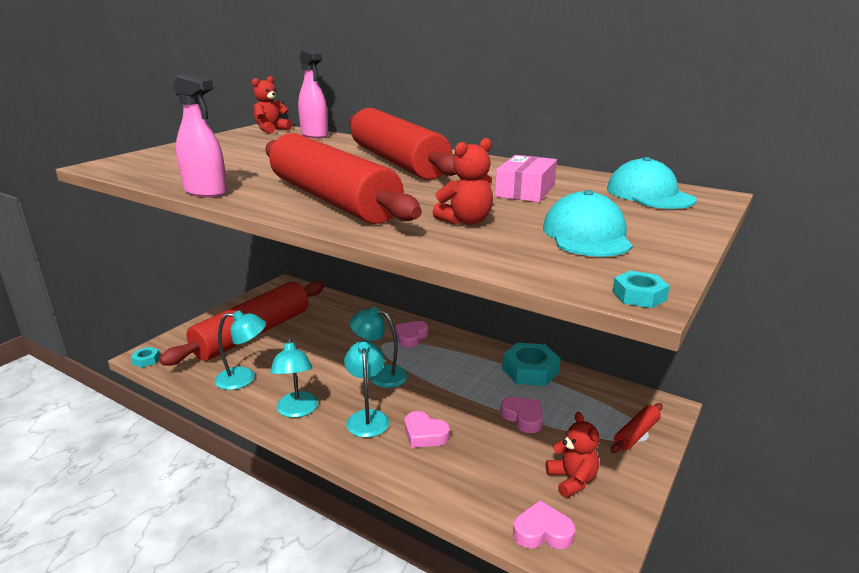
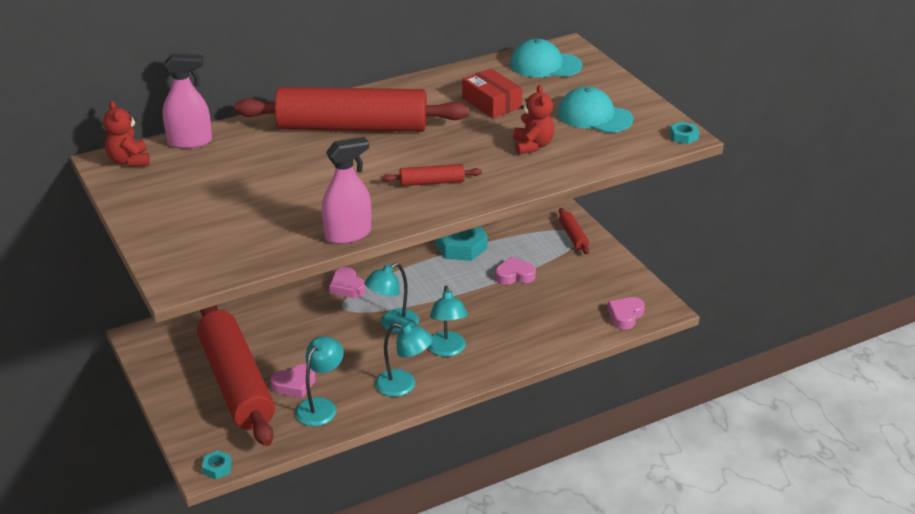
camera: 60 degrees left, 10 degrees up
(332, 199) = (432, 182): red rolling pin -> red rolling pin, size x0.40
(367, 417) = (447, 350): turquoise lamp -> turquoise lamp turned 120 degrees counterclockwise
(424, 434) = (493, 328): pink heart -> pink heart (294, 384)
(525, 191) = (491, 103): pink box -> red box
(572, 480) = (593, 284): red teddy bear -> none

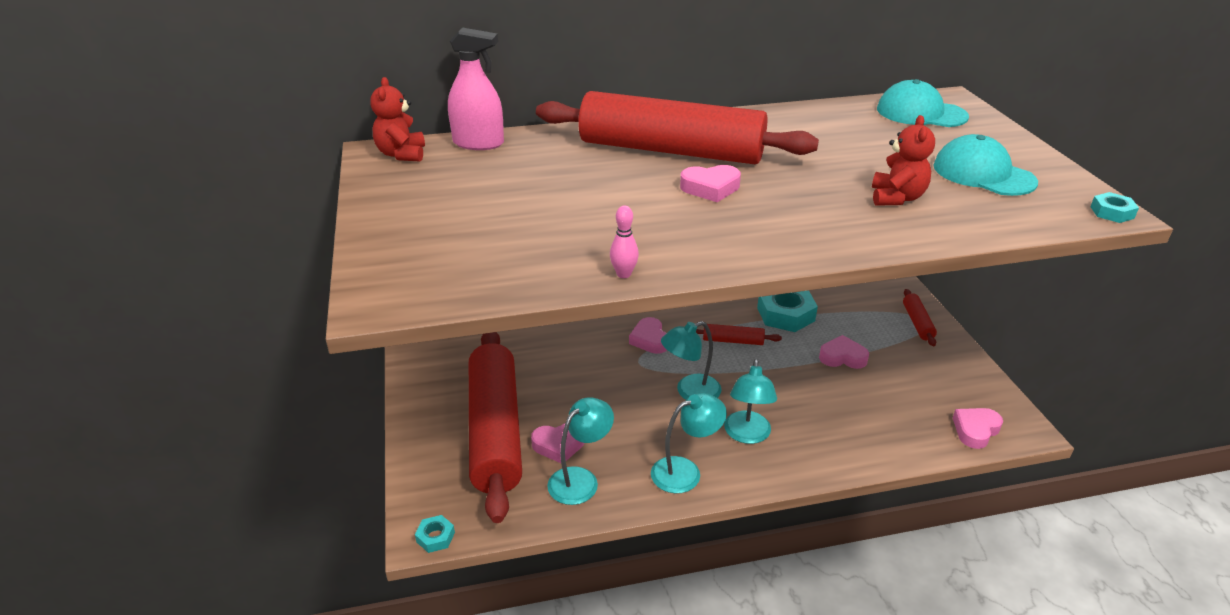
camera: 15 degrees right, 0 degrees up
(348, 234) = (624, 274): pink spray bottle -> pink bowling pin
(392, 157) = (710, 188): none -> pink heart
(403, 385) = (685, 471): turquoise lamp -> turquoise lamp turned 60 degrees counterclockwise
(432, 182) = (754, 224): red rolling pin -> red rolling pin (733, 341)
(491, 103) = (848, 144): red box -> none

